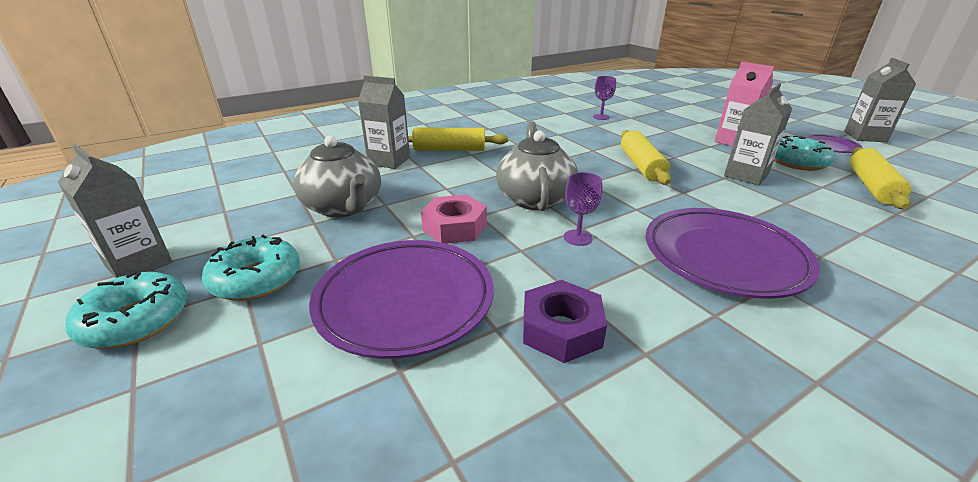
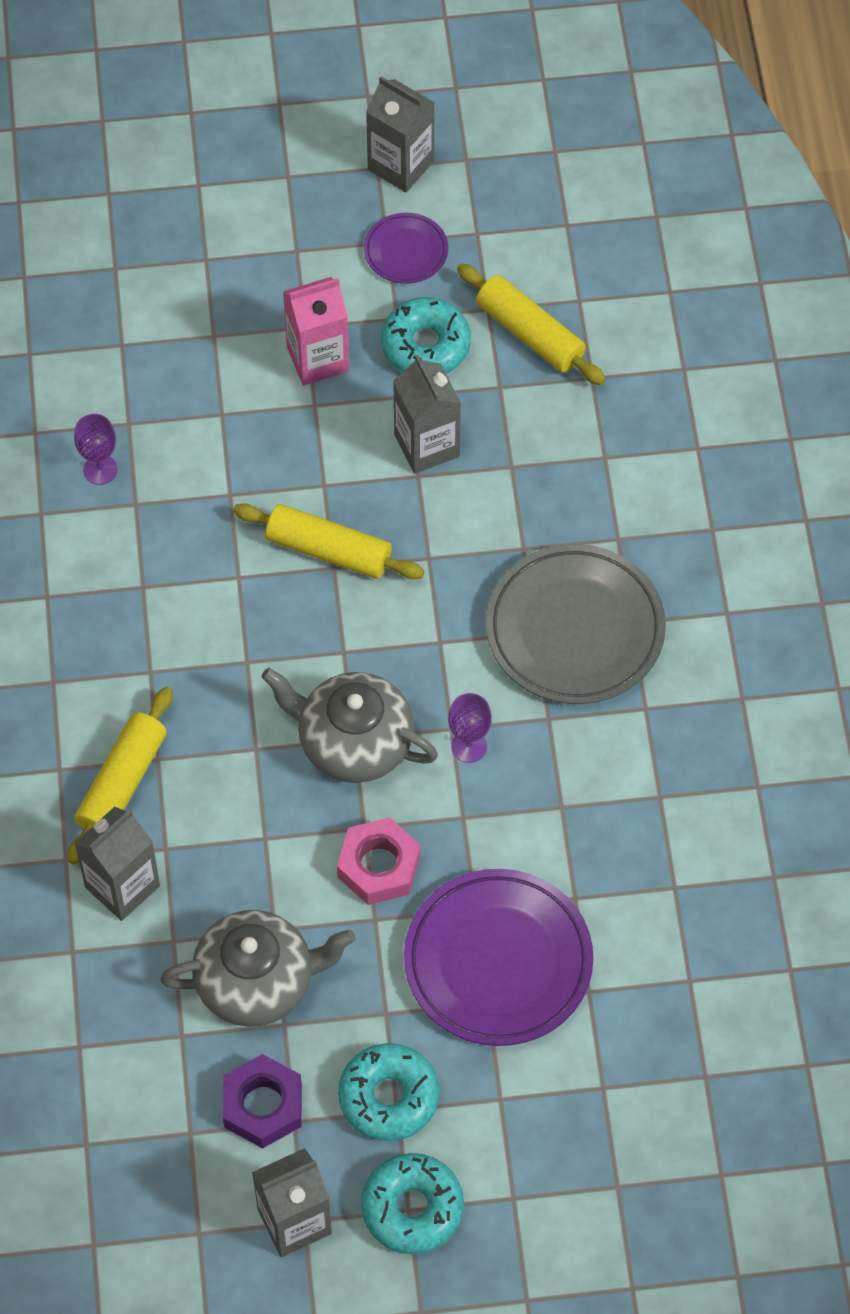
camera: 65 degrees left, 30 degrees up
(561, 329) = (602, 845): purple nut -> purple nut (263, 1106)
(723, 257) = (575, 630): purple plate -> grey plate

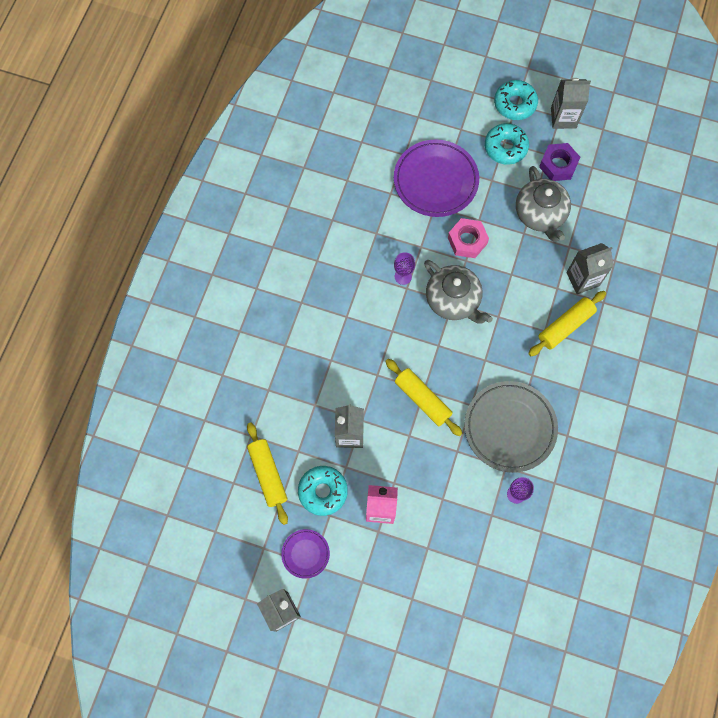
camera: 155 degrees left, 10 degrees up
(257, 982) = (540, 214): grey teapot -> grey teapot turned 120 degrees counterclockwise
(575, 630) = (328, 309): grey plate -> grey plate (510, 427)

